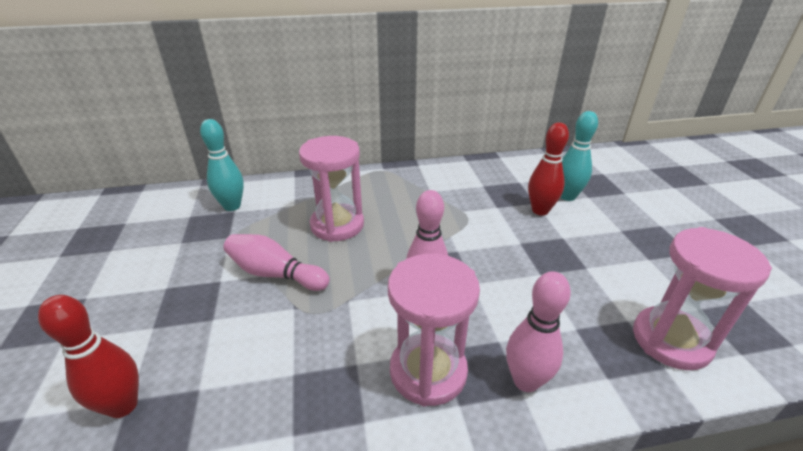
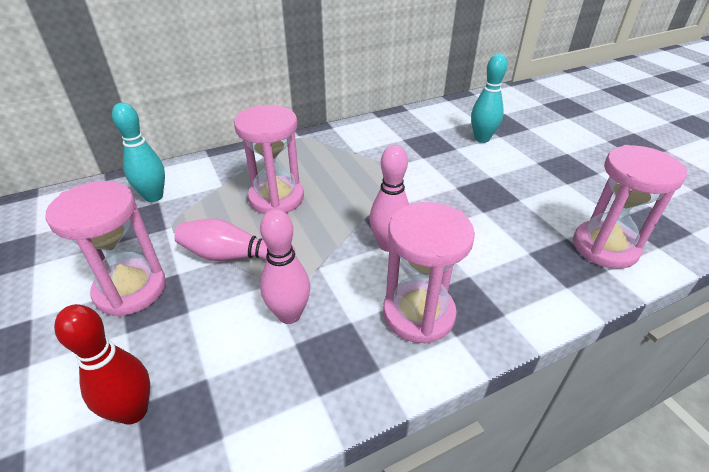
camera: 15 degrees left, 5 degrees up
(174, 288) = (131, 289): none -> pink hourglass
(526, 381) = (503, 304): pink bowling pin -> pink bowling pin (289, 315)
(540, 210) = (463, 155): red bowling pin -> none

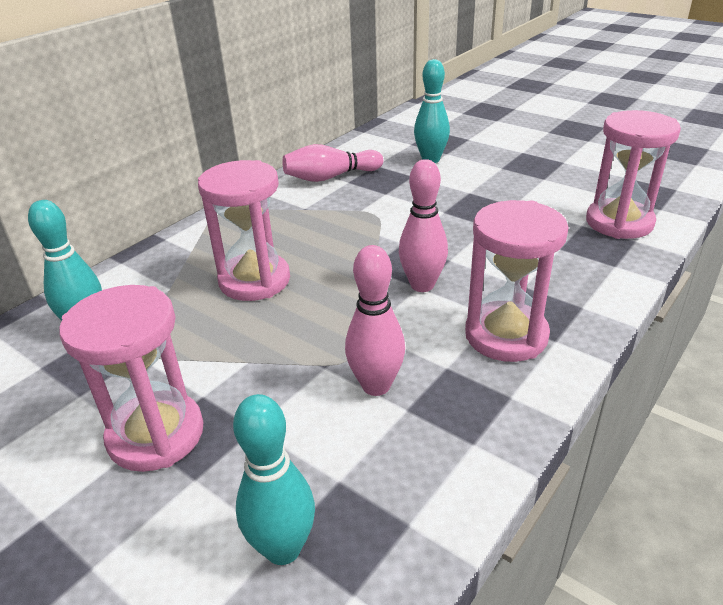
camera: 25 degrees left, 5 degrees down
(133, 411) = (283, 548): red bowling pin -> turquoise bowling pin
(234, 256) = (257, 354): pink bowling pin -> pink bowling pin (330, 177)

